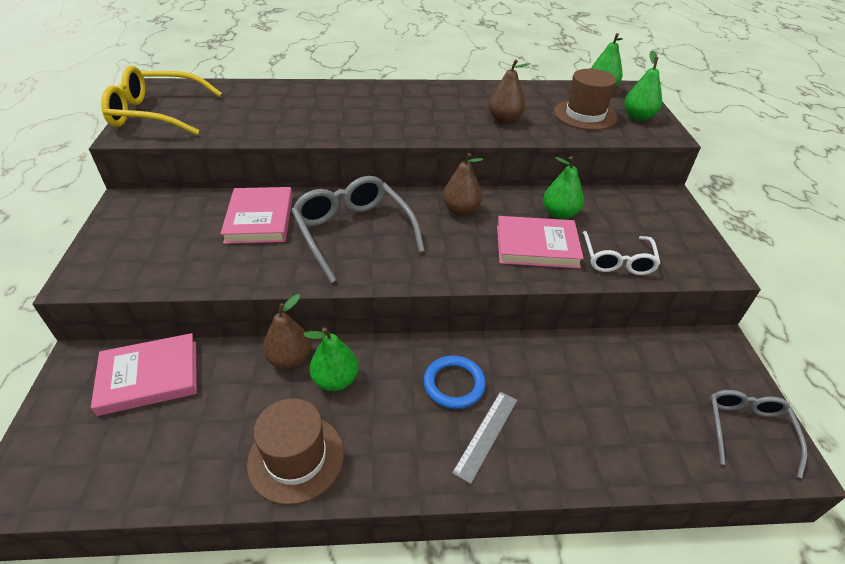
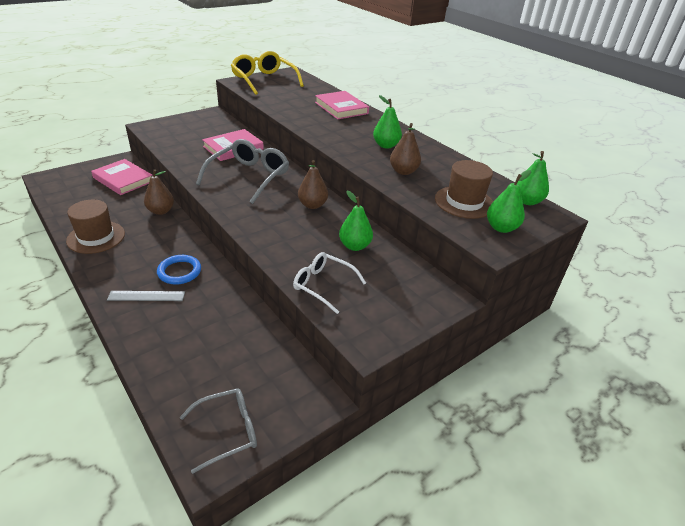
camera: 55 degrees right, 5 degrees down
(335, 380) = (155, 230): green pear -> green pear (386, 145)
(537, 246) = (303, 245): pink book -> pink book (341, 108)
(617, 260) = (323, 285): white glasses -> white glasses turned 60 degrees clockwise

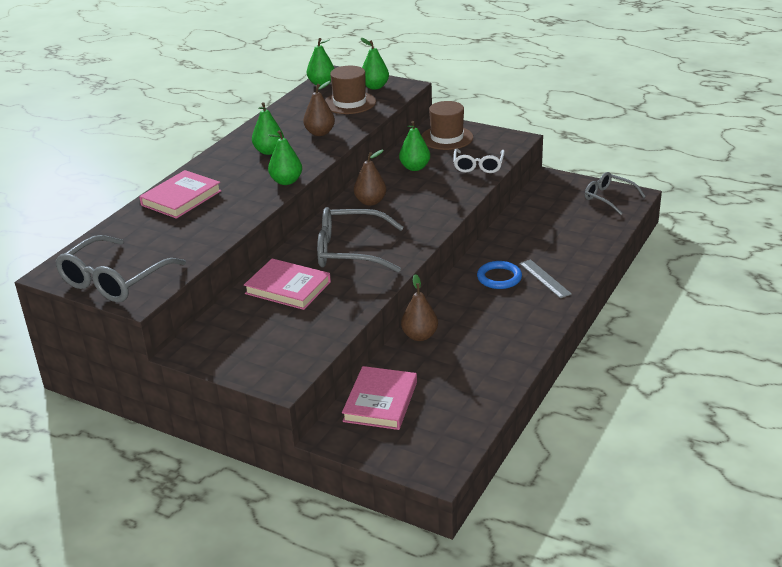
camera: 110 degrees left, 5 degrees down
(96, 237) = (505, 350): brown hat -> brown hat (447, 138)
(264, 80) = (115, 280): yellow glasses -> grey glasses
(326, 140) = (286, 181): none -> green pear

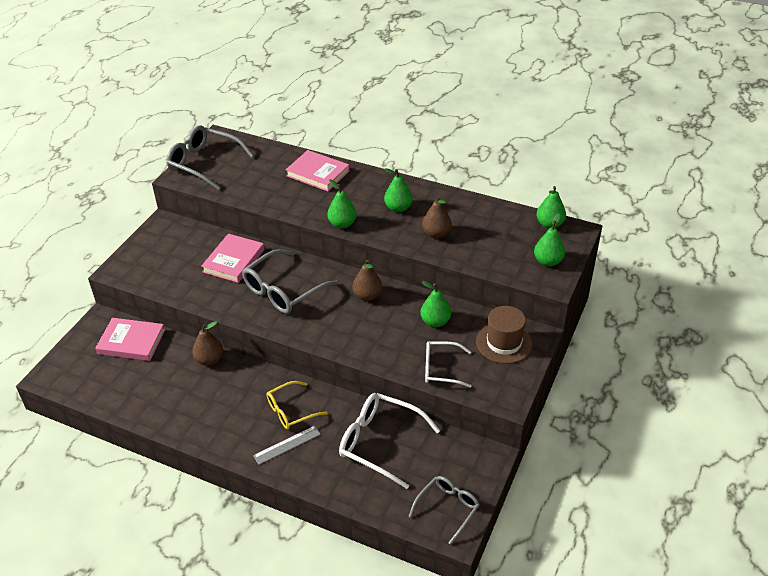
camera: 85 degrees right, 10 degrees up
(349, 103) = (505, 247): brown hat -> none
(350, 251) = (284, 290): grey glasses -> grey glasses turned 135 degrees counterclockwise
(499, 278) = (291, 410): blue ring -> yellow glasses
(539, 228) = (380, 443): none -> white glasses

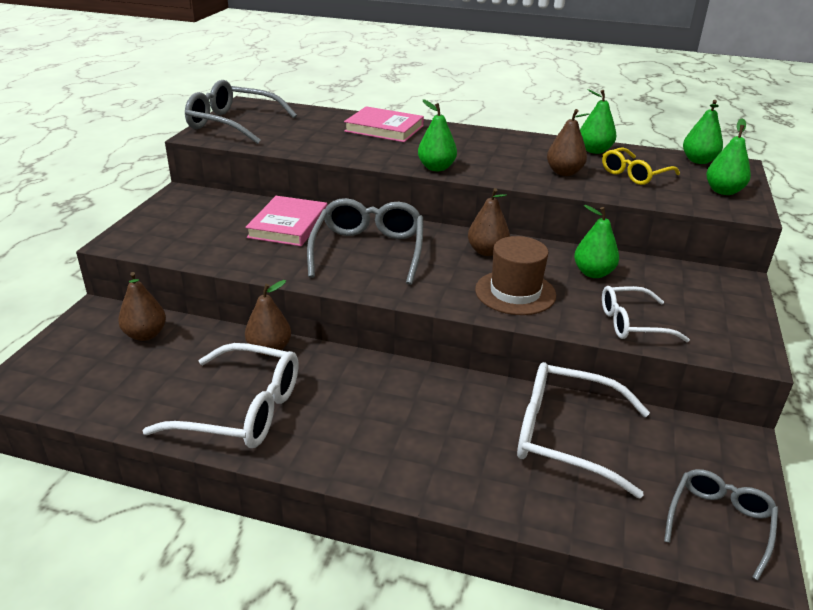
camera: 10 degrees left, 10 degrees down
(131, 342) = (145, 335): pink book -> brown pear
(184, 406) = (241, 410): none -> white glasses
(284, 290) = (368, 251): grey glasses -> grey glasses turned 150 degrees clockwise
(287, 445) = (422, 451): grey ruler -> none
(291, 410) = (413, 404): yellow glasses -> yellow glasses (634, 174)
(398, 208) = (501, 153): green pear -> green pear (594, 150)
(504, 343) = (699, 290): brown hat -> brown hat (515, 292)

